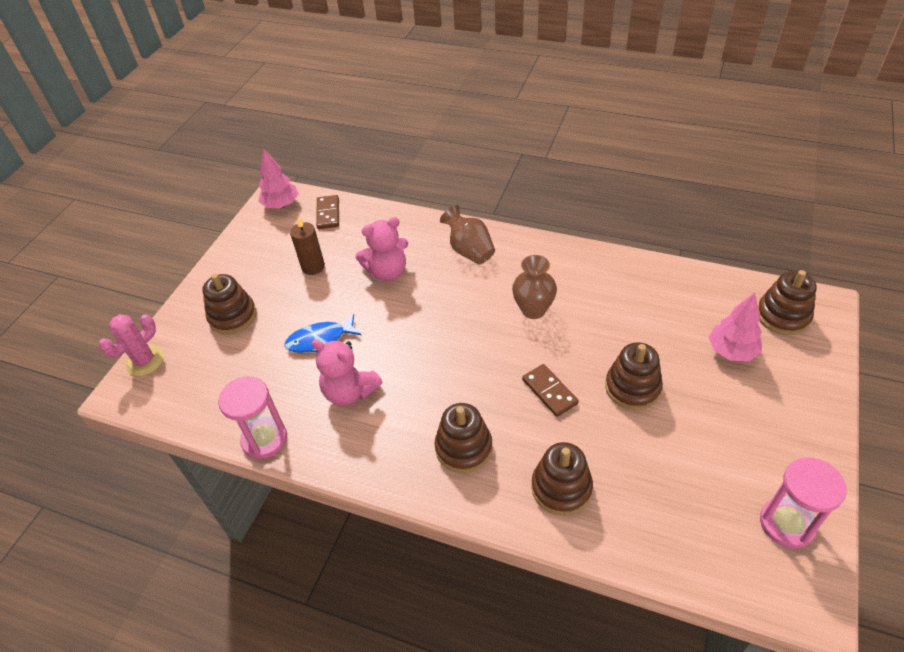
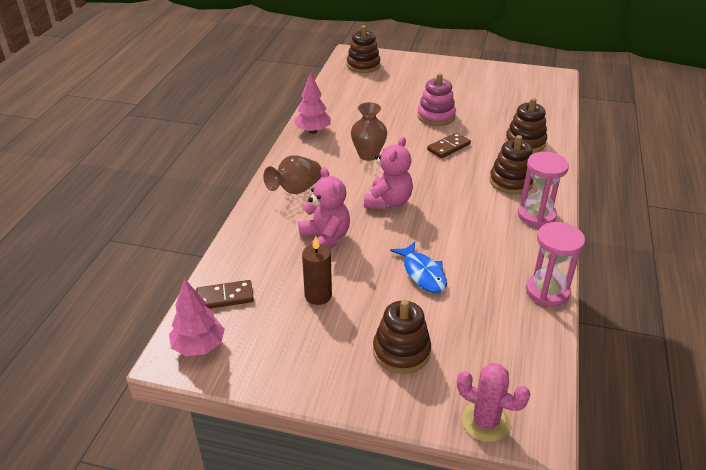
camera: 100 degrees left, 10 degrees down
(350, 392) = (479, 245): pink teddy bear -> pink teddy bear (388, 202)
(632, 387) = (436, 116): brown stacking toy -> pink stacking toy
(731, 351) = (396, 83): pink tree -> pink tree (312, 131)
(786, 524) = (514, 77): pink hourglass -> pink hourglass (536, 215)

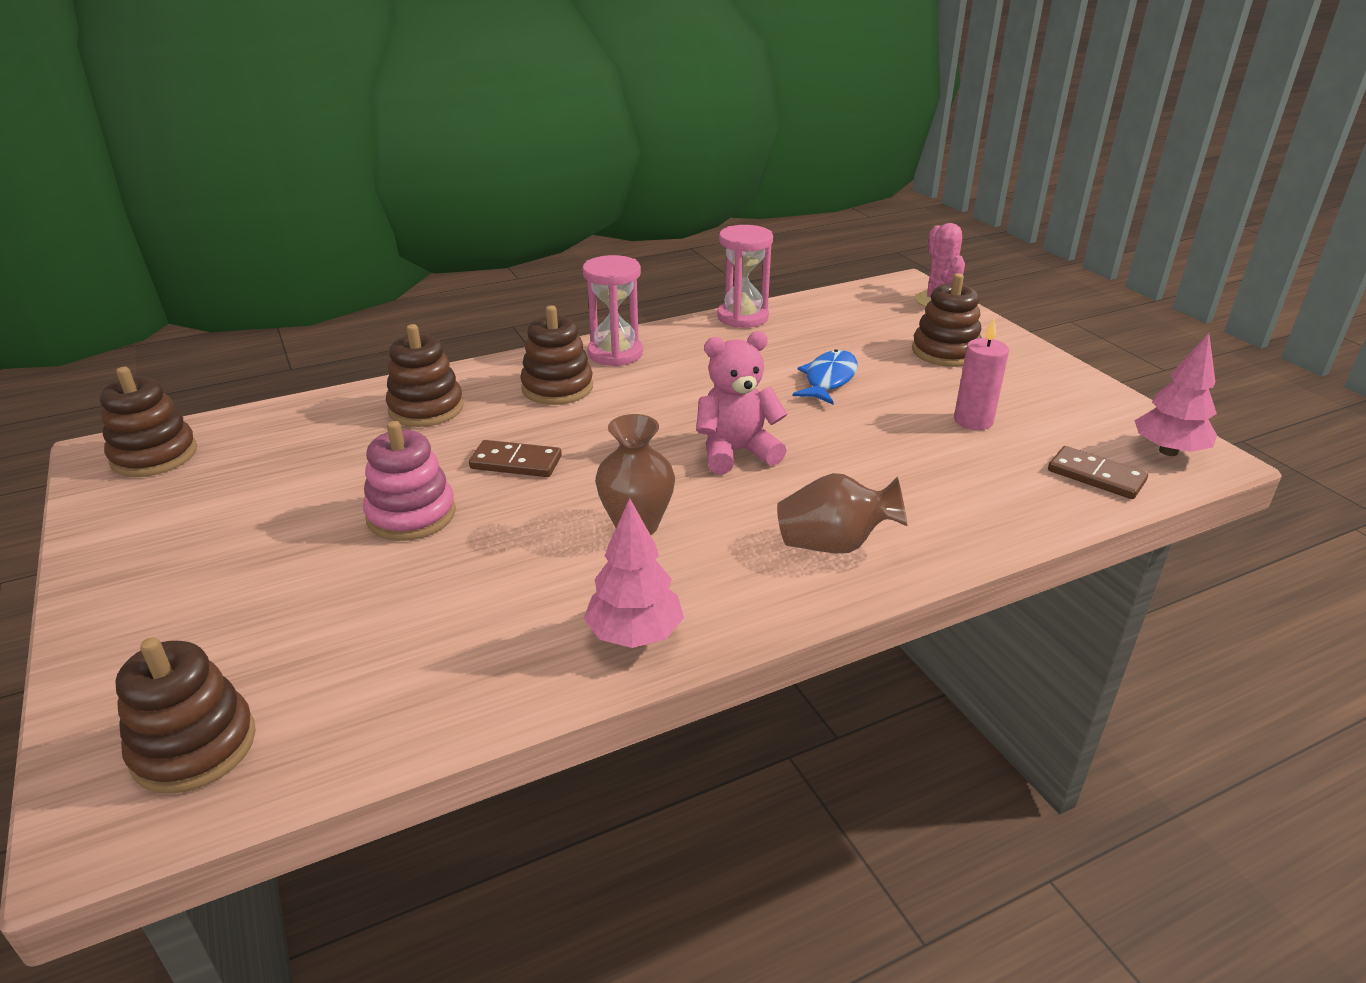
camera: 130 degrees left, 5 degrees down
(318, 295) = (973, 421): brown candle -> pink candle
(325, 238) = (885, 462): pink teddy bear -> none
(543, 83) = (154, 455): none -> brown stacking toy

